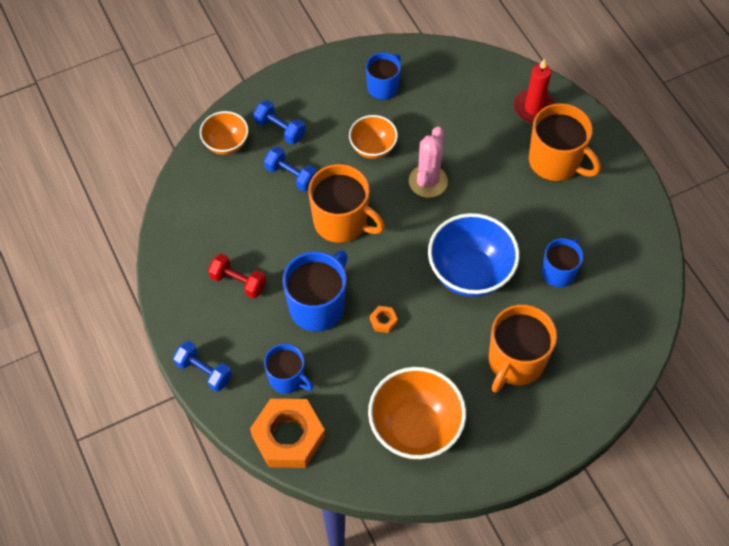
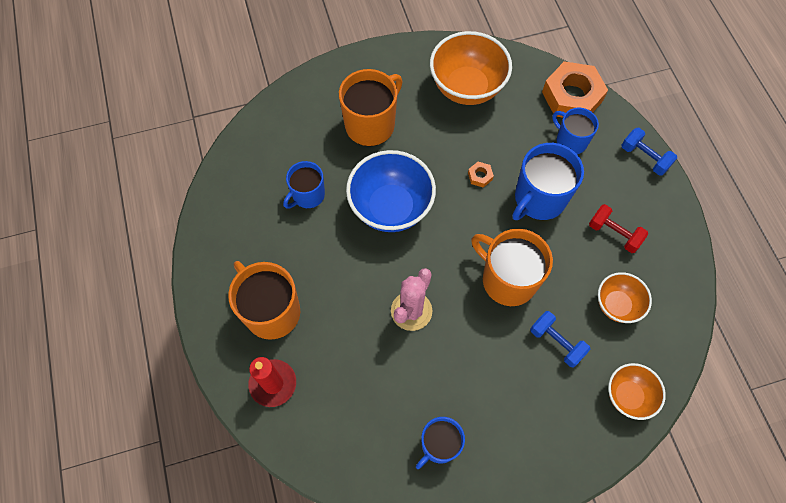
camera: 170 degrees left, 5 degrees up
(280, 129) = (566, 405): blue dumbbell -> none
(373, 148) = (463, 362): orange bowl -> orange bowl (617, 305)

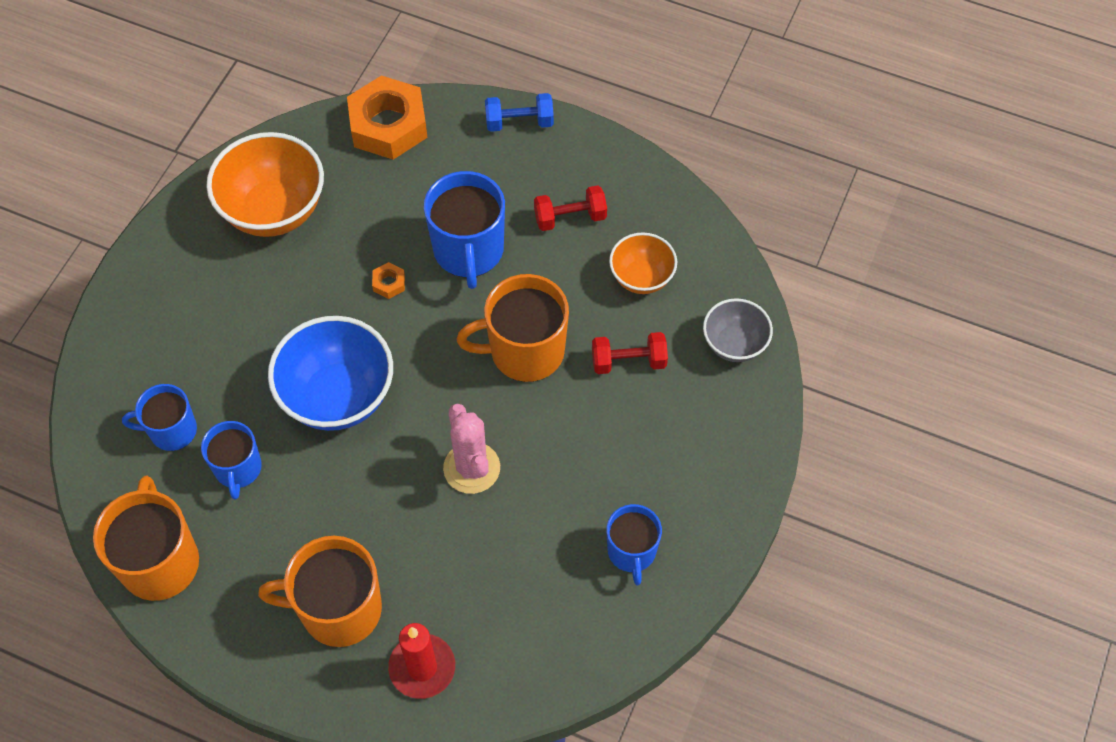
camera: 50 degrees left, 5 degrees down
(371, 125) = (218, 338): orange mug -> orange mug (160, 561)
(556, 342) = (628, 361): blue dumbbell -> red dumbbell
(570, 141) = (436, 169): blue mug -> blue mug (172, 430)
(628, 396) = (734, 344): orange bowl -> grey bowl

